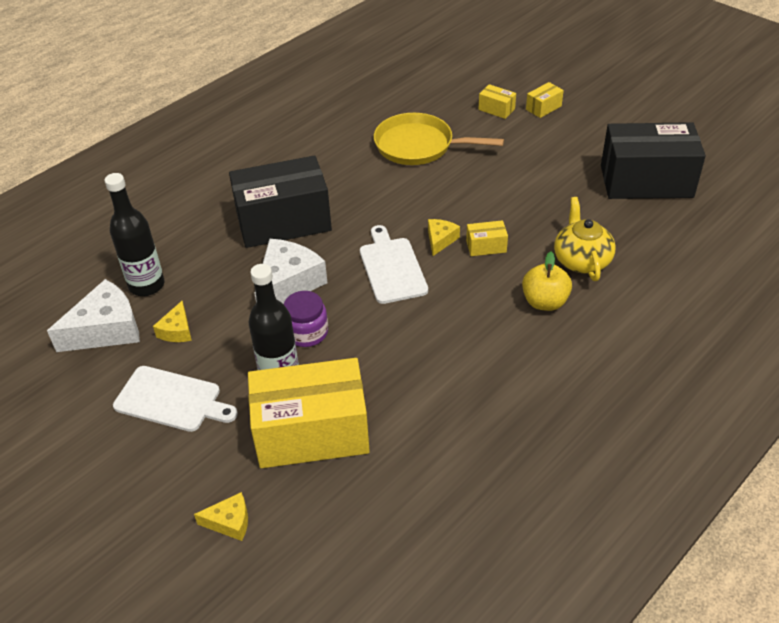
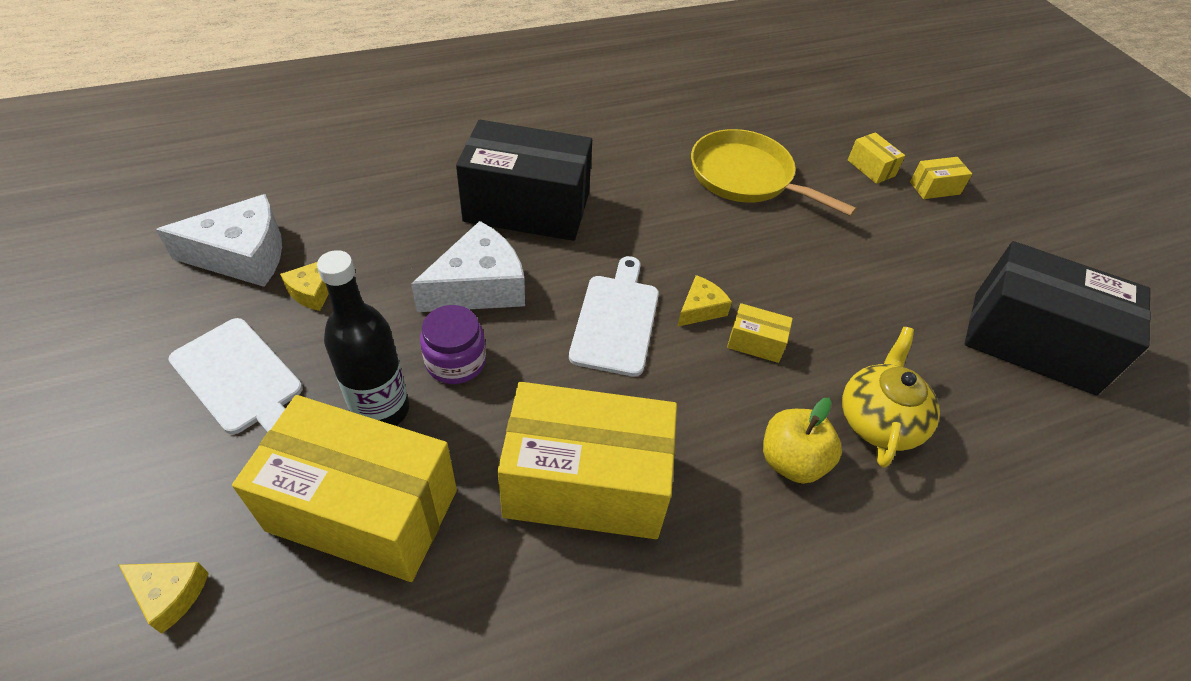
camera: 20 degrees right, 5 degrees up
(147, 285) = (325, 221): black bottle -> none
(434, 363) = (586, 483): none -> yellow box

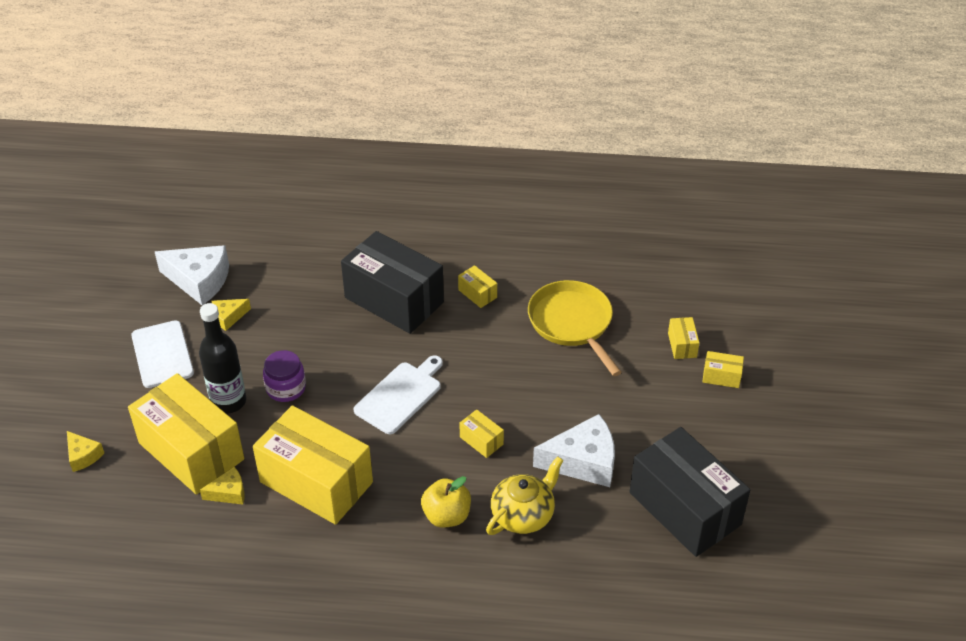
camera: 30 degrees right, 5 degrees down
(479, 286) = (328, 346): white cheese -> white cheese (583, 461)
(620, 174) = (477, 294): none -> yellow box
(700, 309) = (461, 407): yellow cheese -> yellow cheese (229, 493)

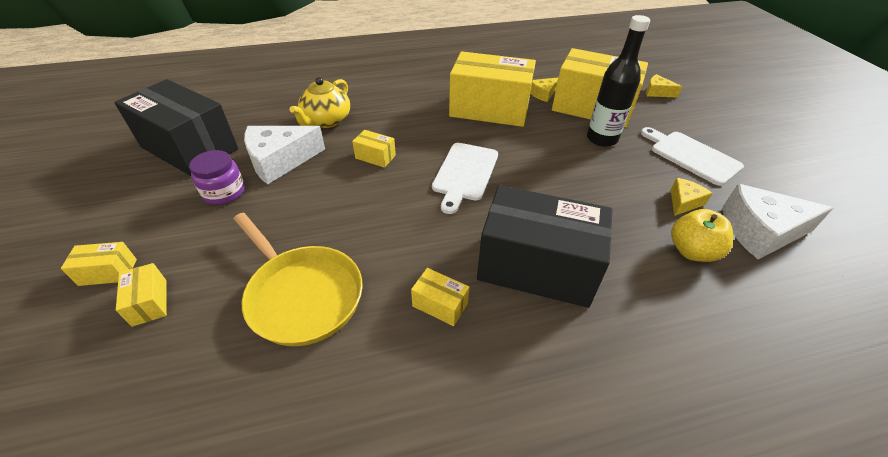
camera: 160 degrees right, 0 degrees up
(286, 388) = (567, 157): purple jar -> purple jar (224, 192)
(446, 516) = (384, 110): yellow apple -> yellow apple (691, 251)

